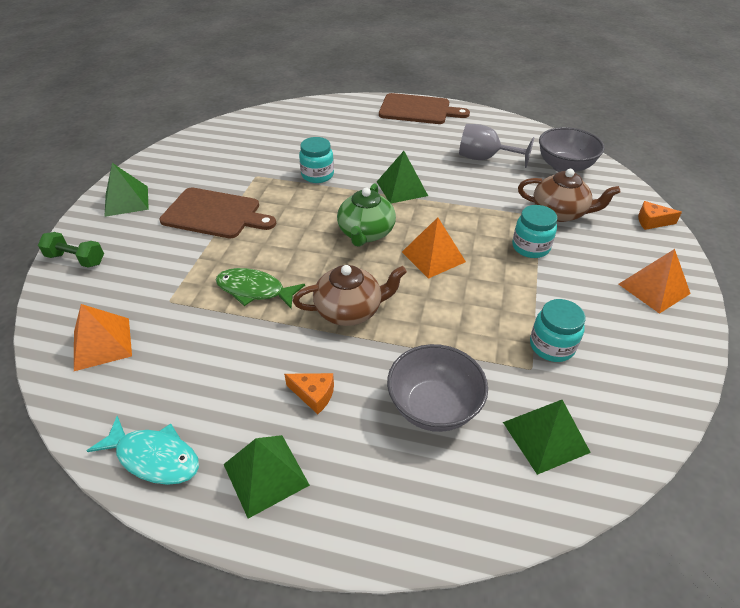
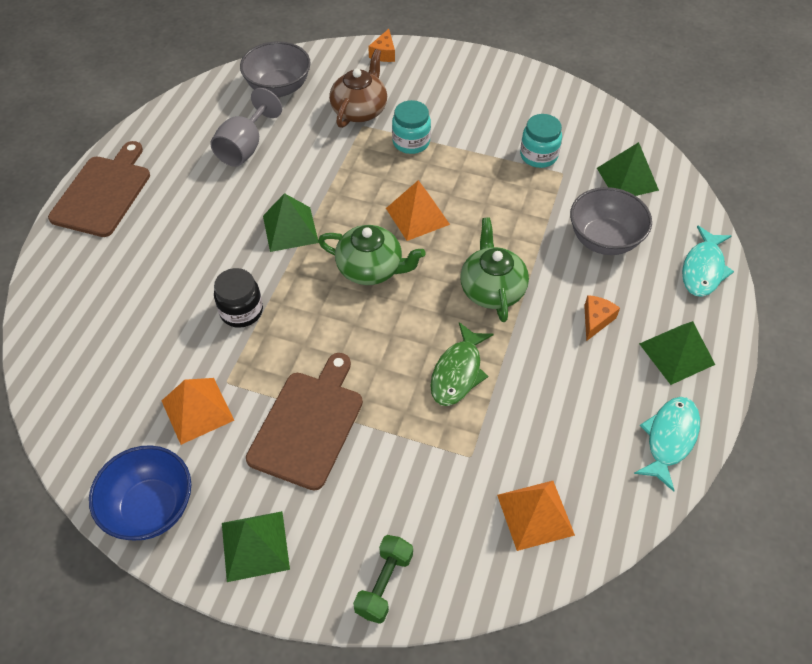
camera: 85 degrees left, 10 degrees up
(166, 160) = (151, 507): none -> blue bowl
(317, 175) = (241, 311): turquoise jar -> black jar
(350, 310) = (492, 289): brown teapot -> green teapot
(402, 520) = (703, 269): none -> turquoise fish
(654, 289) = (474, 79): orange pyramid -> orange pyramid (197, 410)

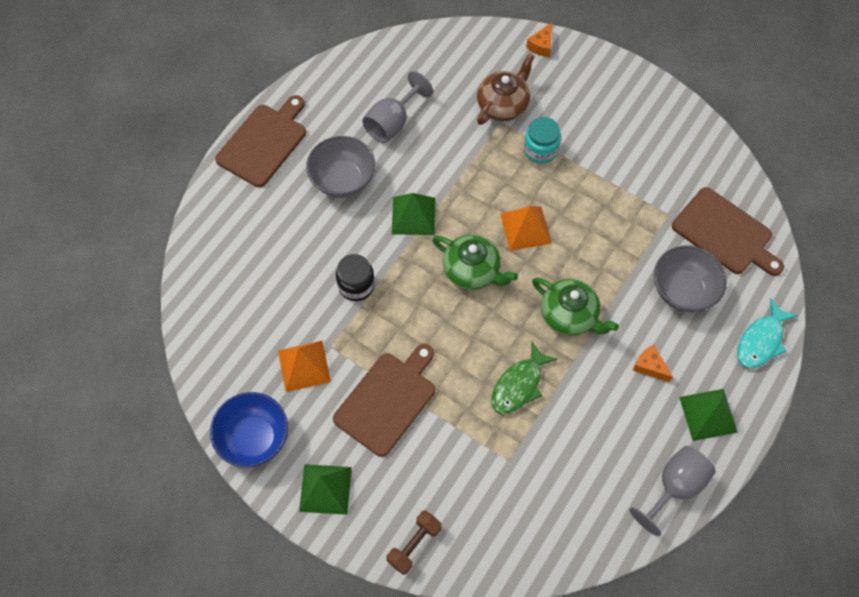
camera: 15 degrees right, 10 degrees up
(278, 88) = (436, 64): grey bowl -> grey bowl (343, 180)
(384, 584) = (414, 544): green dumbbell -> brown dumbbell
(492, 289) = (569, 315): green teapot -> green teapot turned 120 degrees clockwise
(535, 514) = (545, 521): orange pyramid -> none
(538, 156) = (651, 191): turquoise jar -> none
(596, 320) = (649, 366): orange cheese -> orange cheese turned 90 degrees counterclockwise
(627, 179) = (725, 233): green pyramid -> brown cutting board
(669, 438) = (674, 487): turquoise fish -> grey goblet

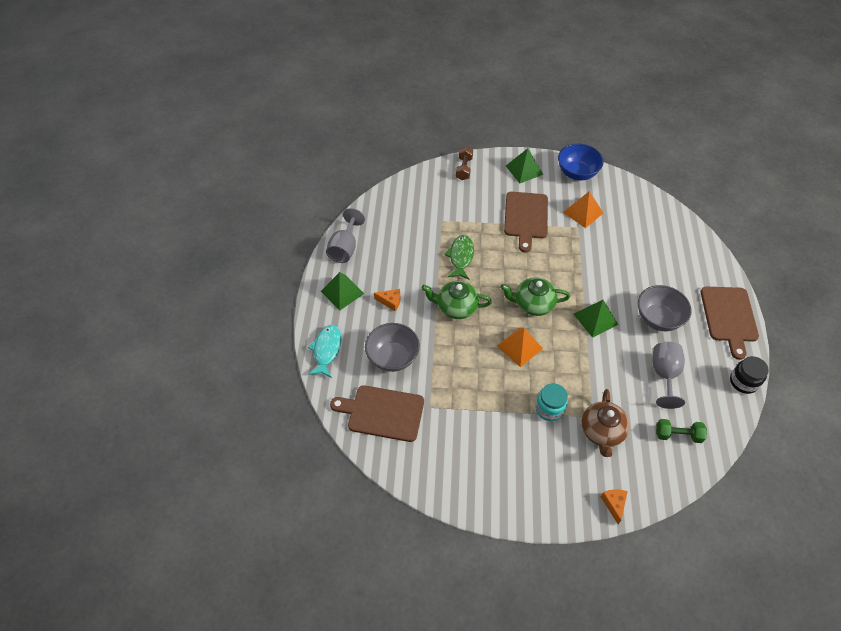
camera: 150 degrees right, 10 degrees down
(356, 285) = (592, 263): black jar -> black jar (743, 382)
(431, 67) = (678, 435): none -> green dumbbell

